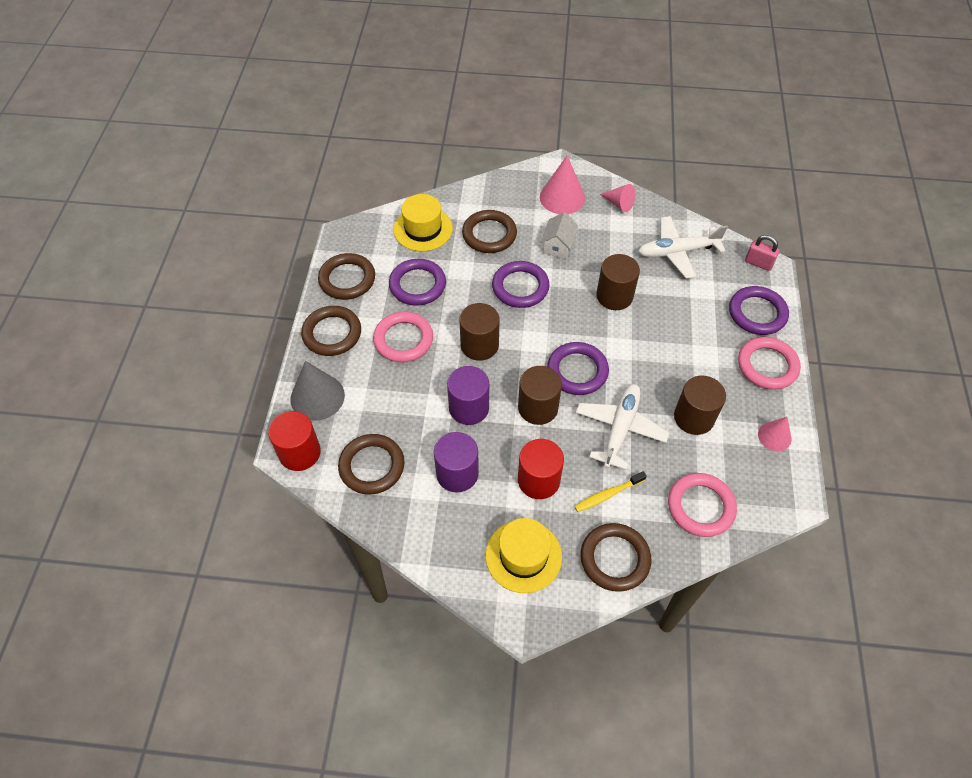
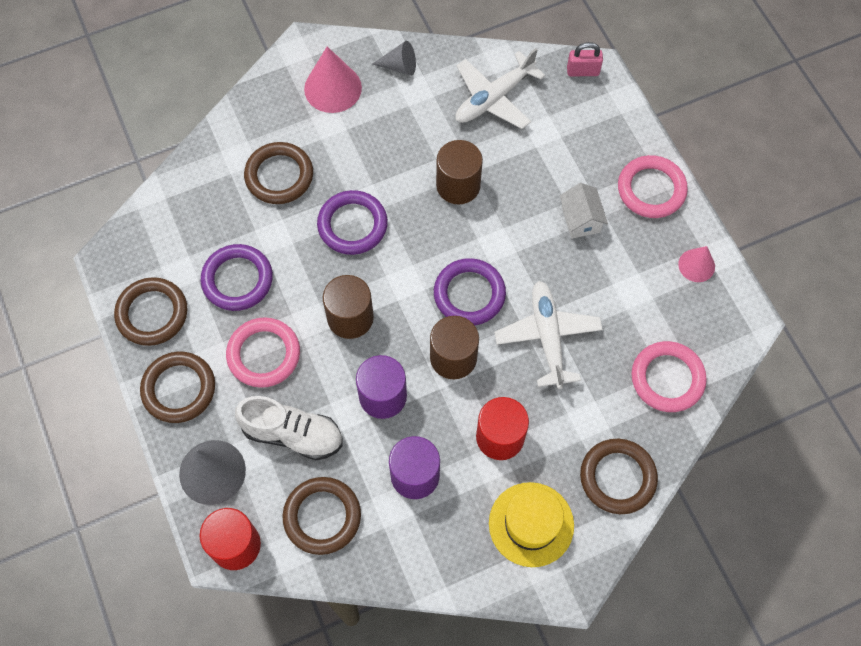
camera: 30 degrees left, 10 degrees up
(388, 400) = (292, 434): none -> white shoe
(423, 229) = (199, 206): yellow hat -> none
(558, 245) = (363, 152): white house -> white house (580, 219)
(607, 495) = (575, 415): yellow toothbrush -> none
(619, 204) = (399, 66): pink cone -> grey cone
(694, 417) = (611, 285): brown cylinder -> none
(757, 313) = (611, 133): purple ring -> none

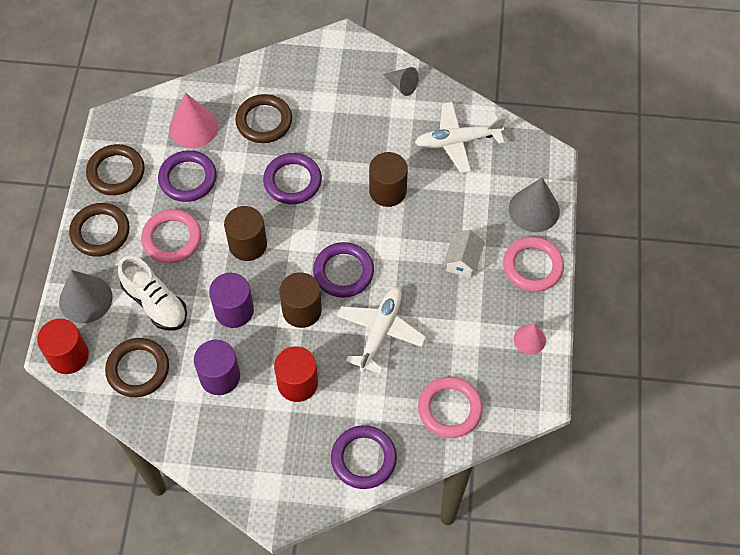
camera: 30 degrees right, 5 degrees down
(333, 88) = (343, 78): pink cone -> pink cone (193, 127)
(531, 524) = (278, 456): yellow hat -> none
(583, 71) = (539, 154): pink padlock -> none
(615, 131) = (534, 209): none -> grey cone
(617, 477) = (363, 458): brown ring -> purple ring

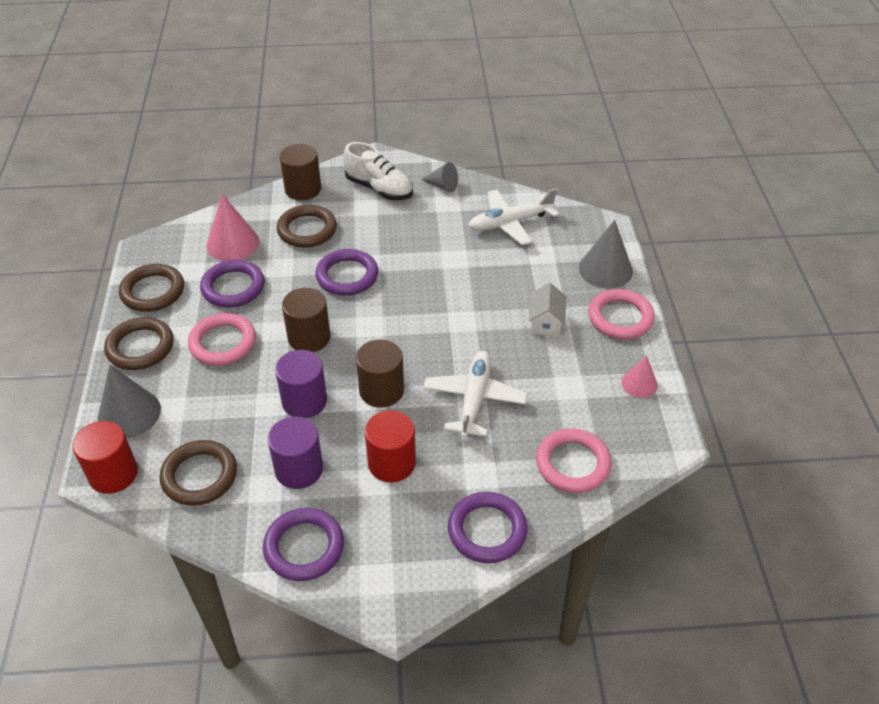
camera: 10 degrees left, 15 degrees down
(155, 303) = (212, 406): white shoe -> white shoe (379, 188)
(343, 272) = (420, 349): purple ring -> purple ring (304, 547)
(387, 191) = (450, 272): brown cylinder -> brown cylinder (303, 189)

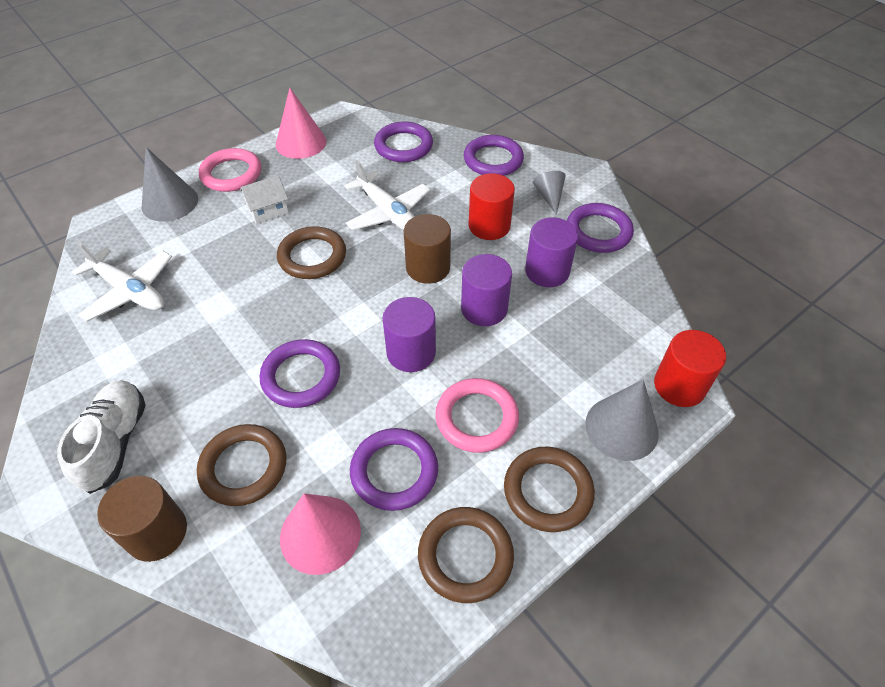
camera: 125 degrees left, 5 degrees up
(199, 476) = (616, 326): brown ring -> brown ring (312, 256)
(309, 337) = (411, 352): brown cylinder -> purple cylinder
(442, 186) = (80, 381): grey cone -> grey cone (549, 197)
(474, 399) = (388, 213): white plane -> white plane turned 105 degrees counterclockwise
(572, 464) = (403, 146): pink ring -> purple ring
(639, 384) = (301, 143): pink cone -> pink cone, size x1.68

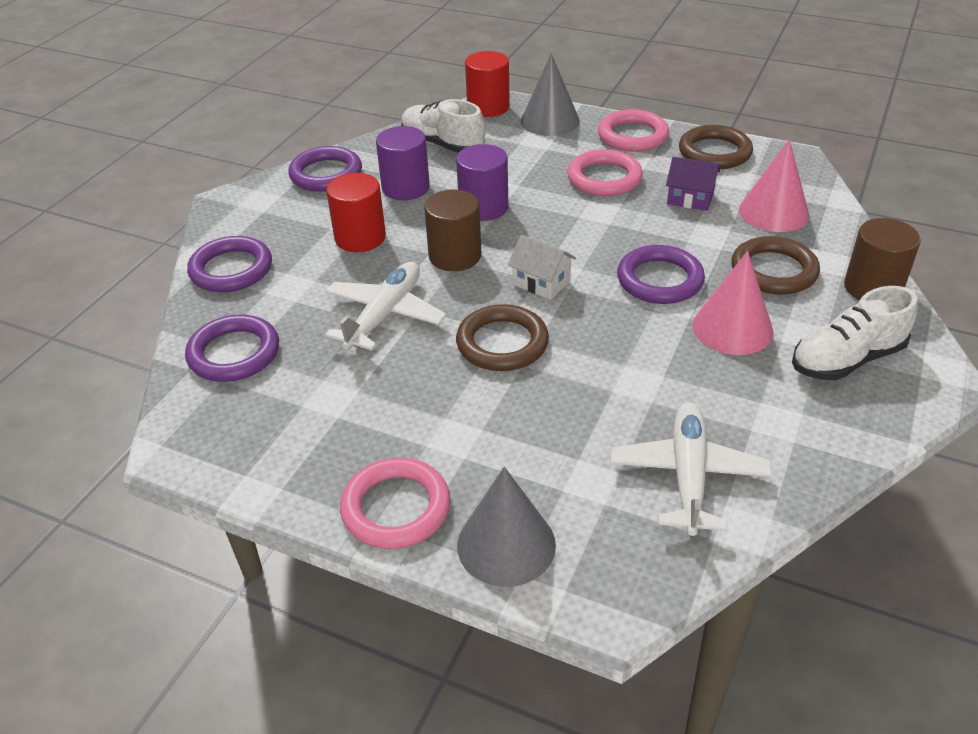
camera: 115 degrees left, 10 degrees down
(268, 210) = (450, 423): white house -> white house (541, 282)
(301, 143) = (274, 465): pink cone -> pink cone (732, 328)
(394, 471) = (690, 198): purple ring -> purple house
(411, 352) = (572, 229): purple cylinder -> none
(547, 491) = (632, 136): brown ring -> pink ring
(549, 197) = (284, 214): grey cone -> none
(612, 320) = (443, 144): none -> white shoe

